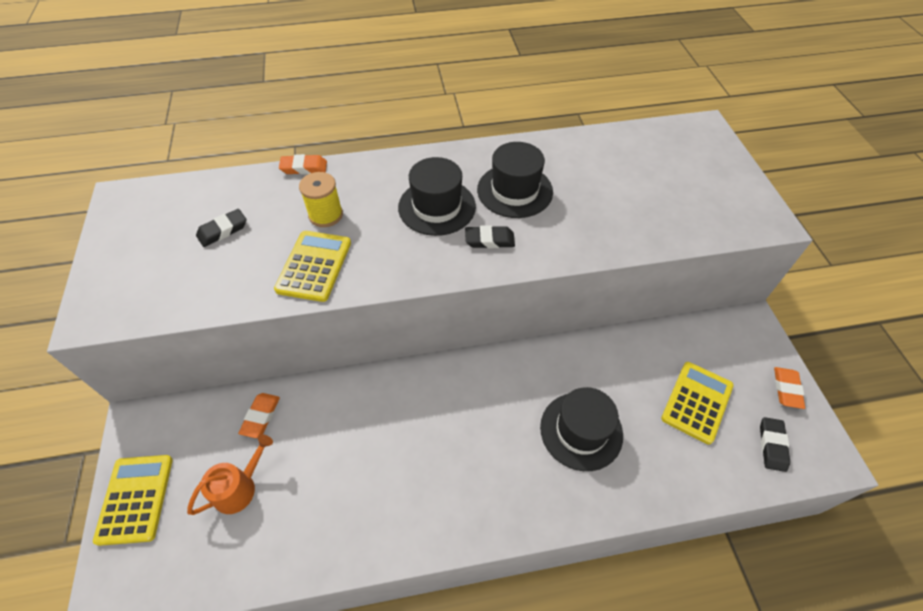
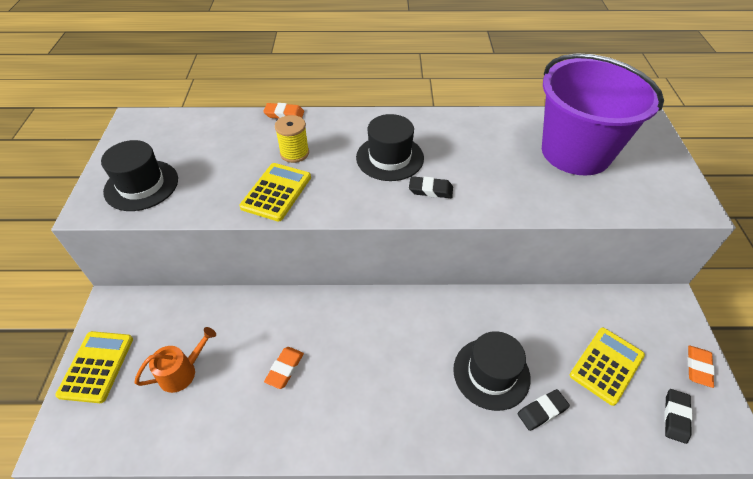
camera: 10 degrees right, 5 degrees down
(223, 230) = (208, 155): black eraser -> black eraser (542, 411)
(261, 416) = (212, 316): orange eraser -> orange eraser (285, 369)
(514, 190) = (460, 152): black hat -> black hat (141, 185)
(638, 174) = (576, 152): none -> purple bucket

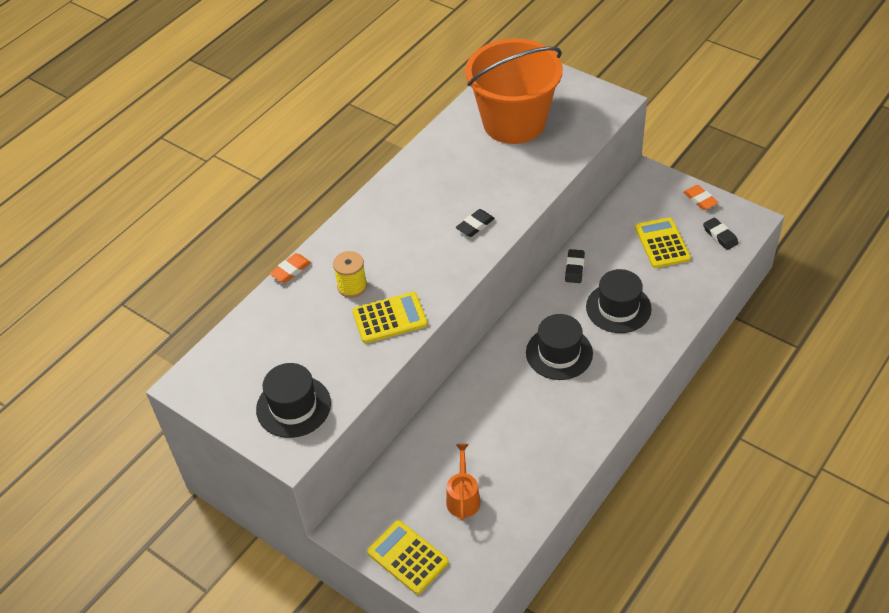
camera: 50 degrees left, 0 degrees up
(276, 192) = (390, 318): yellow calculator -> yellow calculator turned 105 degrees clockwise
(285, 369) = (516, 428): orange eraser -> none
(390, 158) = (417, 230): black hat -> black hat (559, 353)
(542, 411) = (665, 298): black eraser -> black eraser (574, 268)
(576, 152) = (514, 122): purple bucket -> orange bucket

